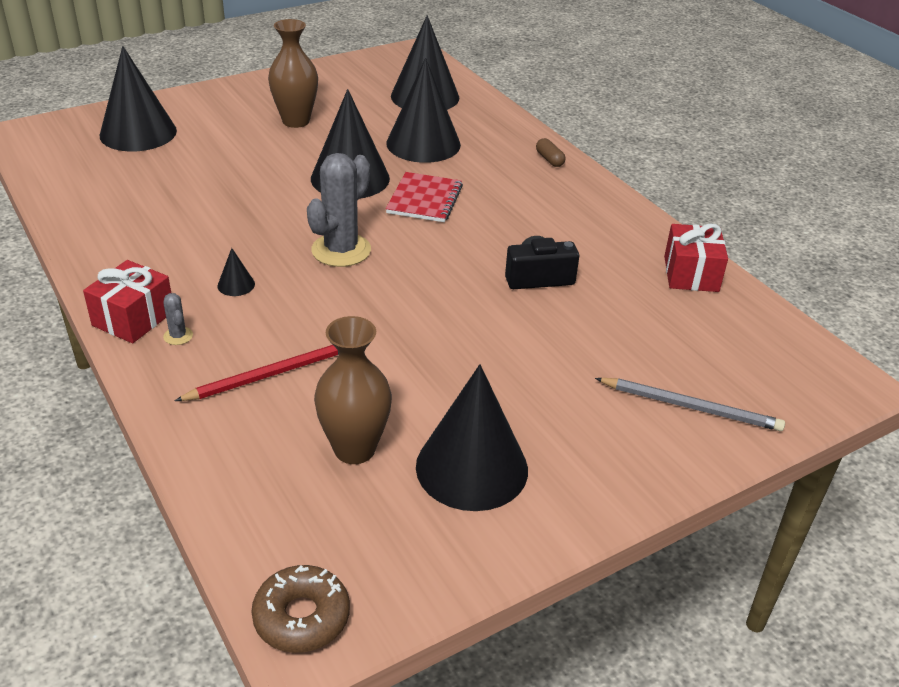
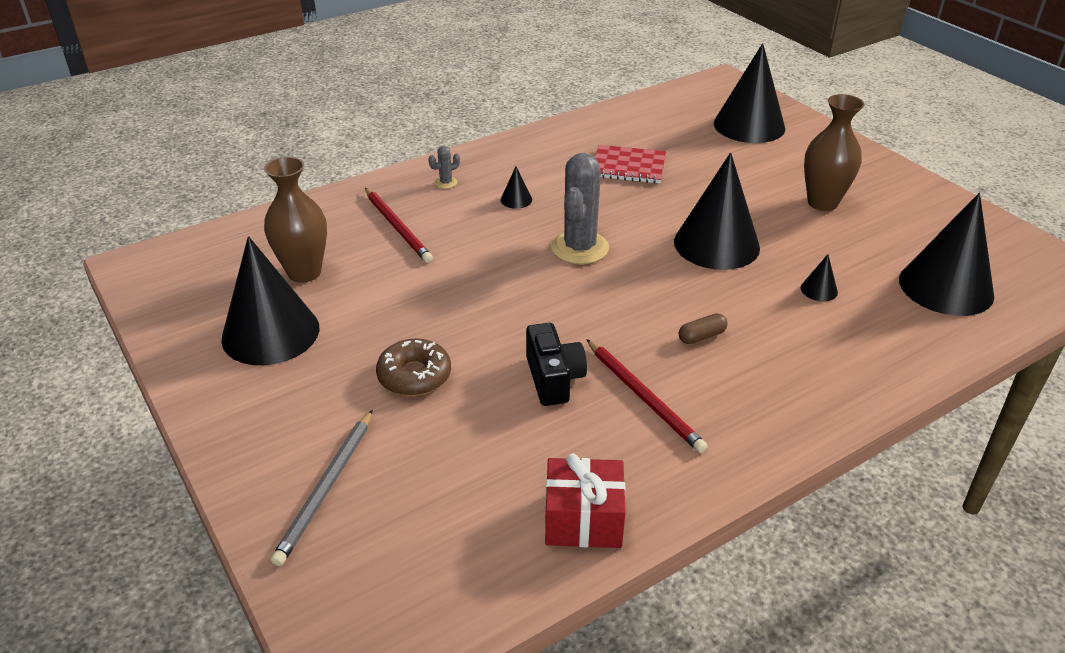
camera: 90 degrees right, 0 degrees up
(133, 318) = (467, 162): red gift -> none
(301, 617) = (152, 261): brown donut -> brown donut (414, 376)
(341, 250) = (579, 248): grey cactus -> grey cactus turned 75 degrees clockwise
(423, 144) = (819, 290): black cone -> black cone, size x0.40
(424, 199) = (691, 295): red notebook -> red notebook (628, 166)
(549, 159) = (833, 396): brown capsule -> brown capsule (701, 336)
(557, 236) = (644, 397): none -> red pencil

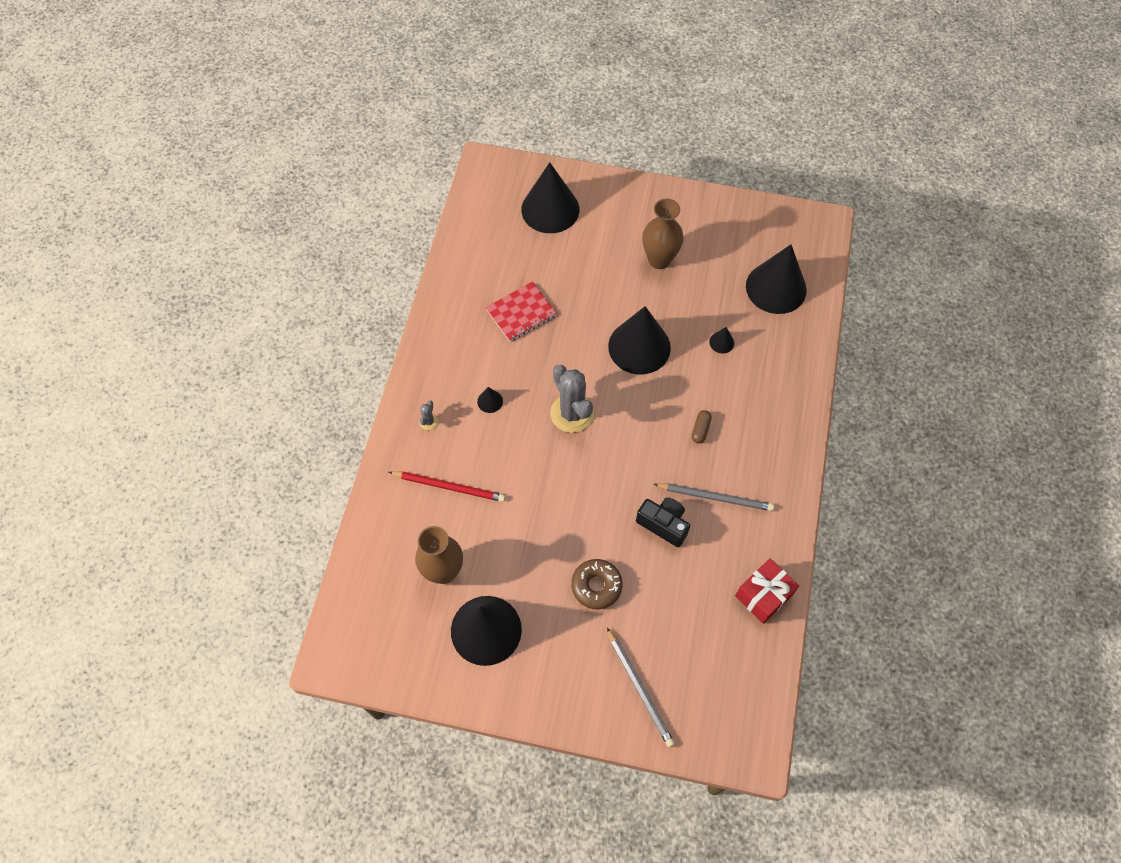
camera: 45 degrees left, 25 degrees up
(644, 397) = (715, 497): red pencil -> grey pencil

